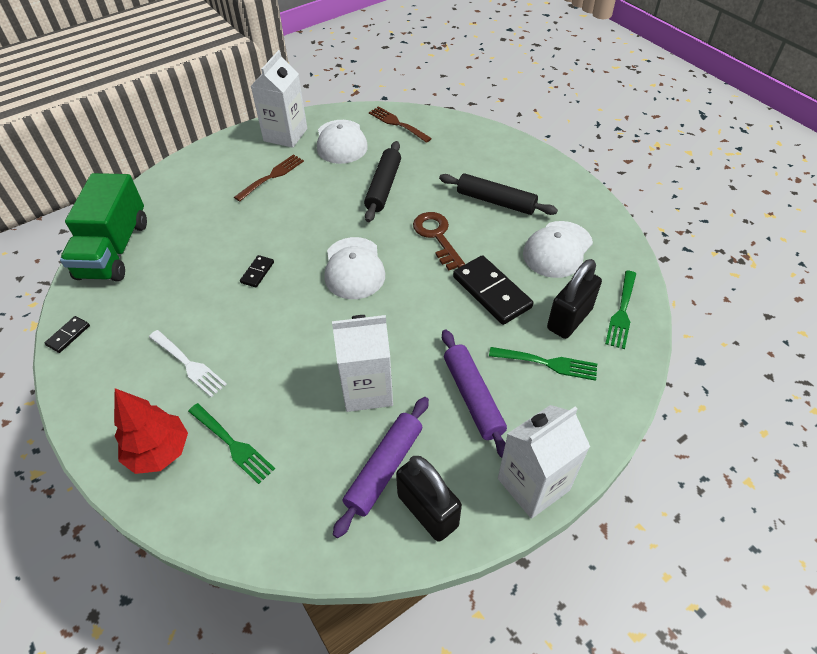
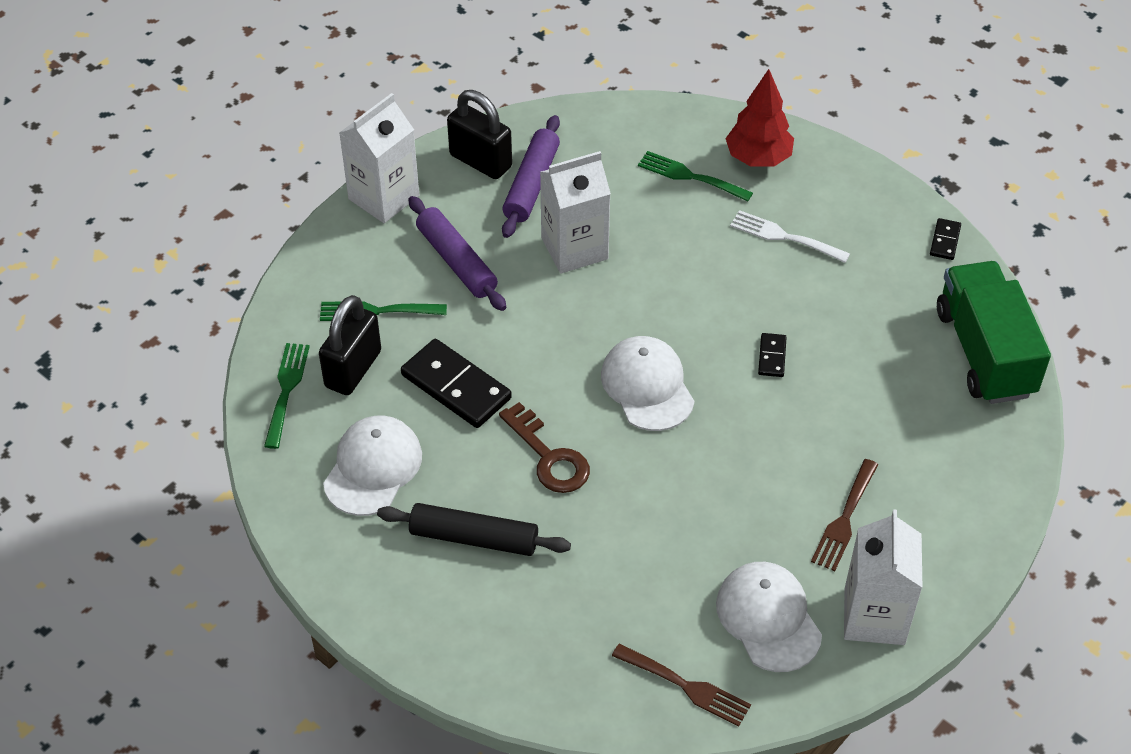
camera: 165 degrees right, 0 degrees up
(383, 187) = (657, 532): black rolling pin -> none

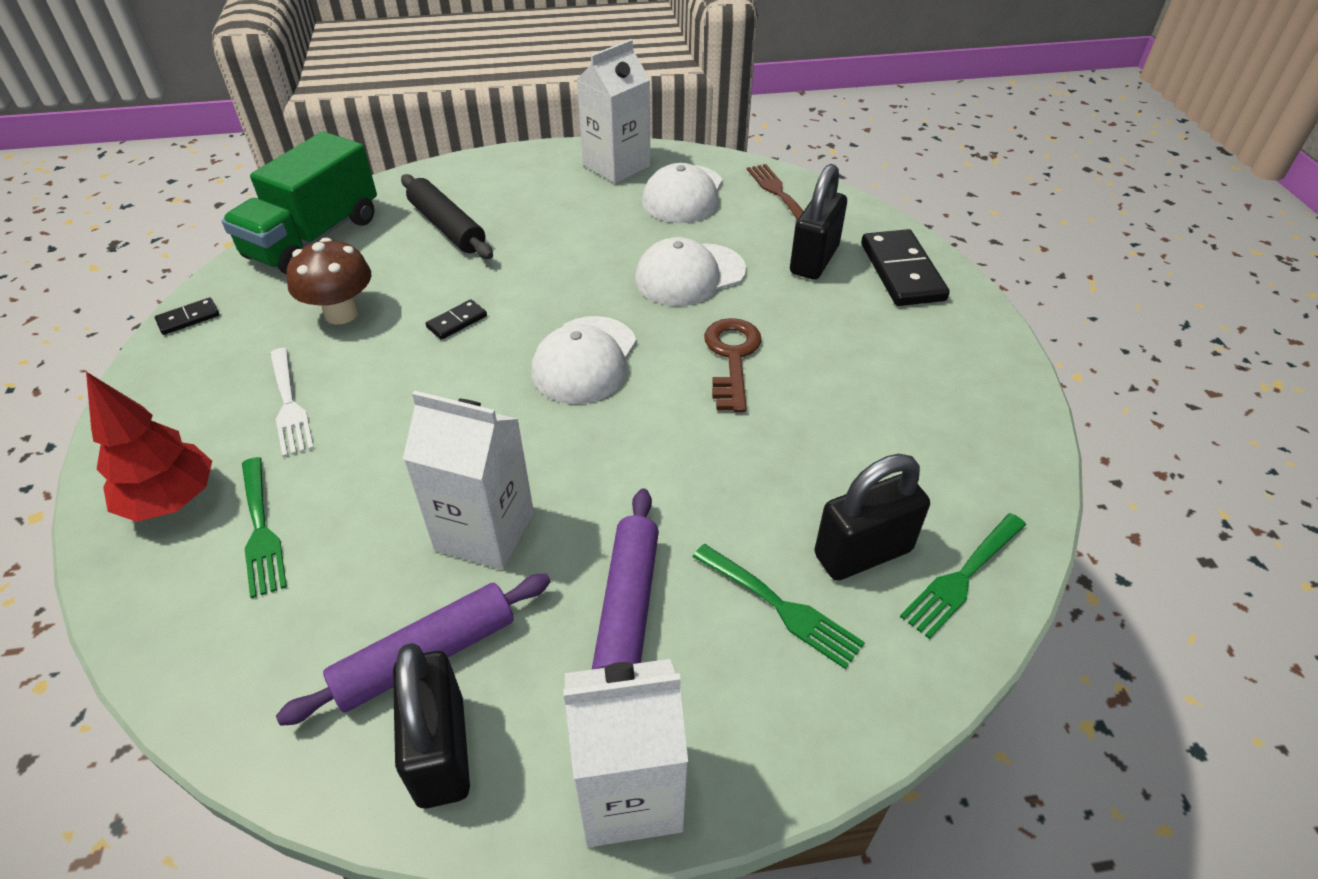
camera: 140 degrees left, 5 degrees down
(373, 468) = (911, 440): white cap -> white cap (689, 275)
(456, 386) = (762, 464): black domino -> black domino (901, 272)
(474, 537) = (855, 338): black rolling pin -> black rolling pin (447, 227)
(574, 608) = (814, 260): none -> black padlock
(844, 519) = (562, 210): brown fork -> none
(857, 310) = (341, 313): none -> brown mushroom

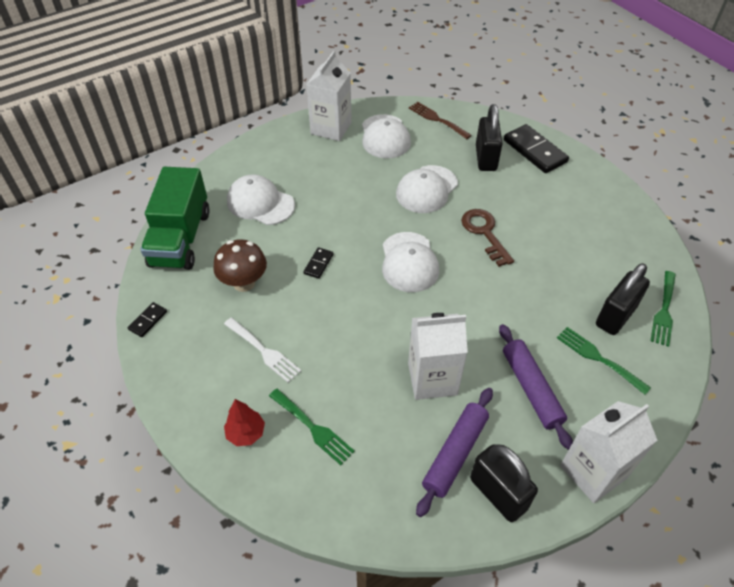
camera: 25 degrees left, 5 degrees up
(172, 500) = (246, 433): red tree -> red tree, size x0.65
(447, 227) = (260, 203): black rolling pin -> white cap
(781, 607) = (598, 358): green fork -> green fork turned 150 degrees counterclockwise

